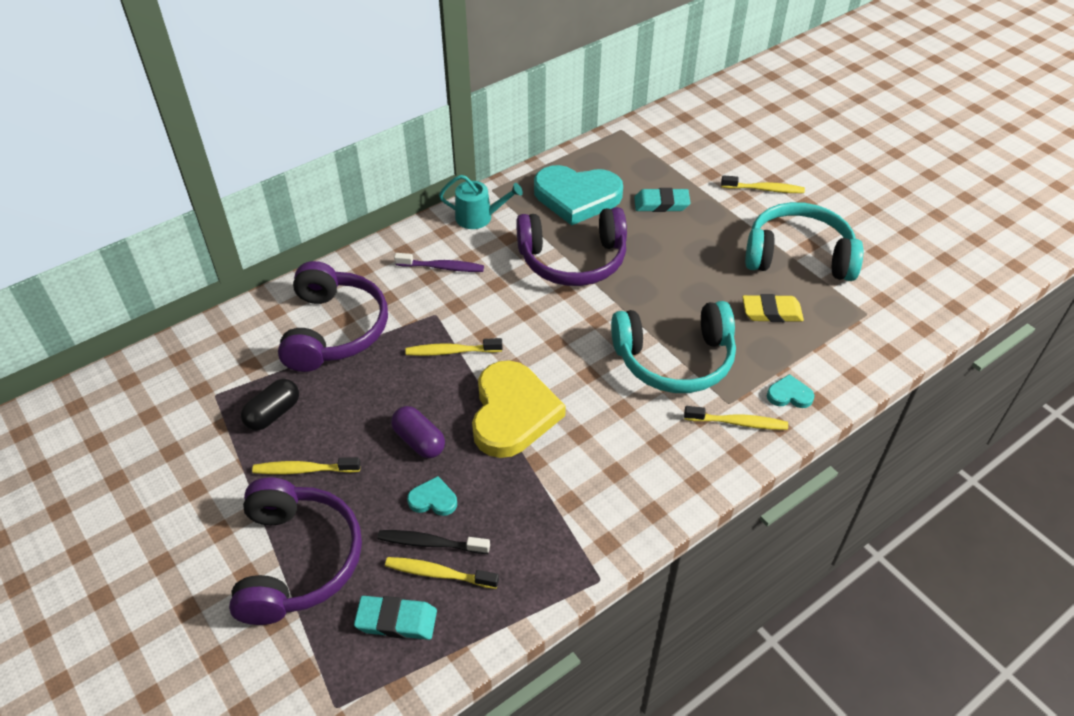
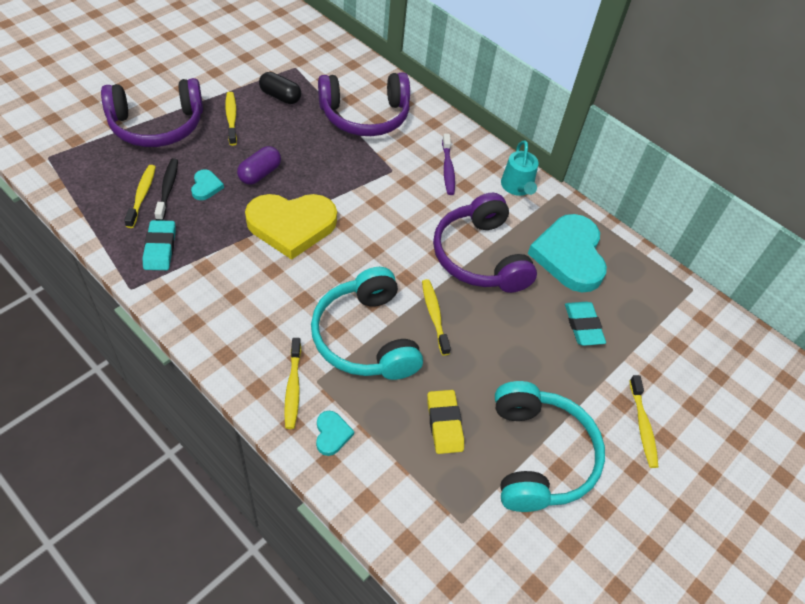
camera: 75 degrees right, 5 degrees up
(396, 620) = (106, 178): turquoise eraser -> turquoise eraser (160, 248)
(451, 351) = (352, 183): yellow toothbrush -> yellow toothbrush (434, 315)

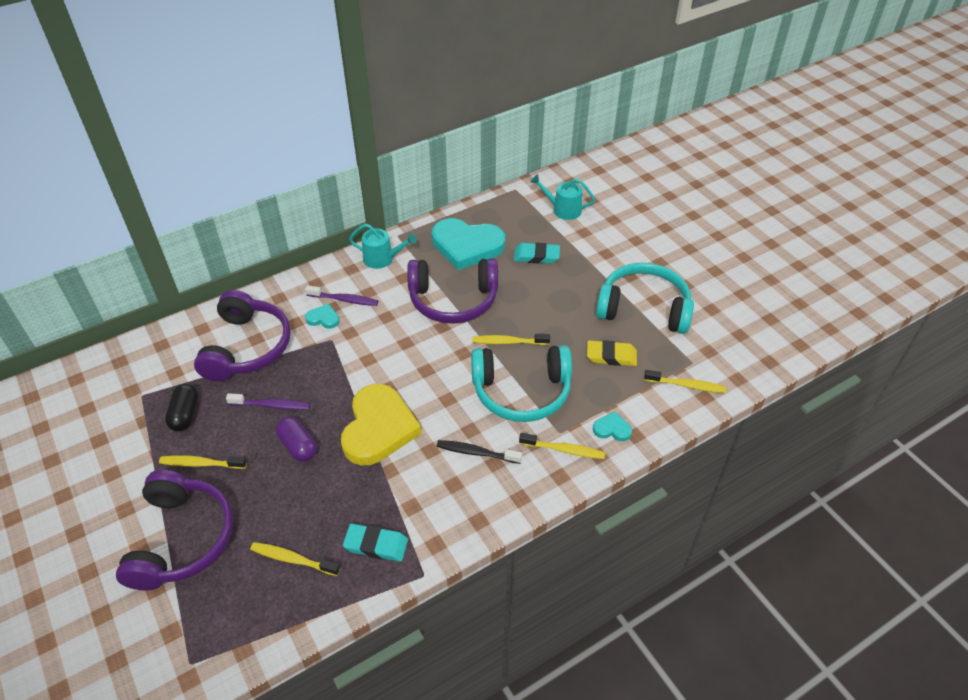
camera: 70 degrees left, 5 degrees down
(168, 189) = (291, 533): black toothbrush -> black toothbrush (476, 452)
(206, 186) = (300, 496): turquoise heart -> turquoise heart (323, 318)
(280, 96) = (185, 414): black capsule -> black capsule turned 45 degrees counterclockwise
(302, 146) = (271, 405): none -> purple toothbrush
(642, 426) = (626, 248): yellow toothbrush -> yellow toothbrush (686, 385)
(682, 345) = (563, 209): none -> turquoise watering can

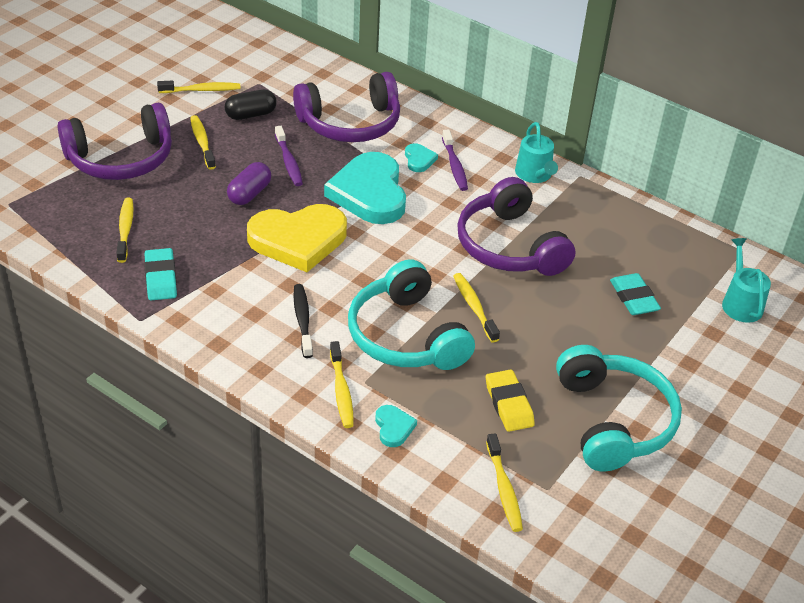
camera: 65 degrees right, 5 degrees down
(119, 443) = (202, 90): none -> yellow toothbrush
(467, 246) = (605, 234): turquoise heart -> turquoise heart (369, 193)

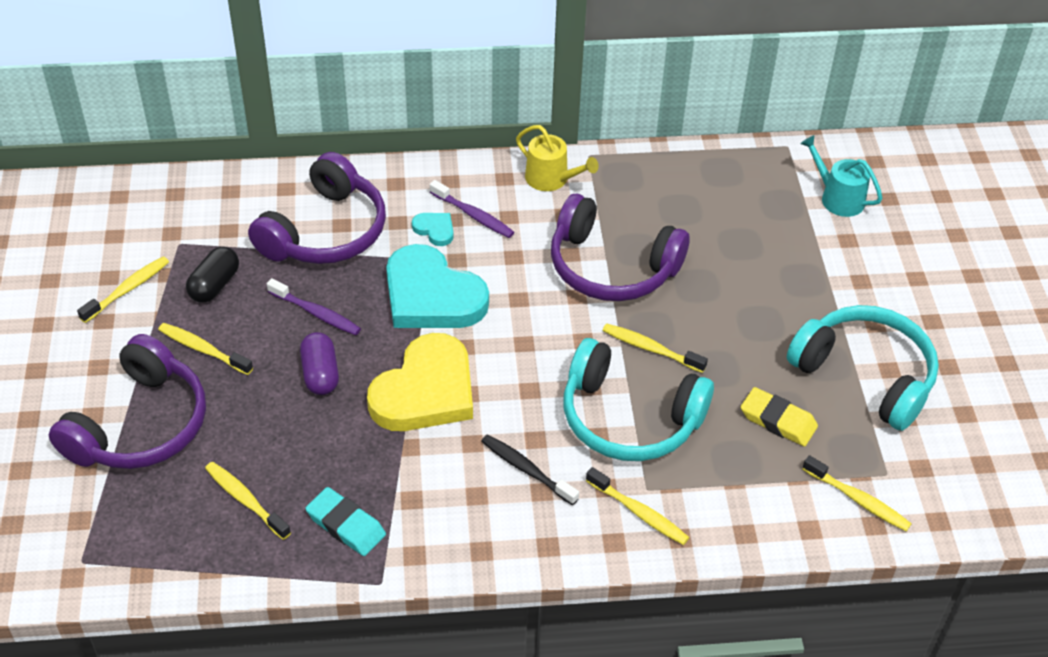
camera: 40 degrees left, 5 degrees up
(393, 427) = (718, 513): turquoise heart -> none
(534, 175) = (551, 179): turquoise watering can -> yellow watering can
(633, 298) = (759, 249): turquoise eraser -> none

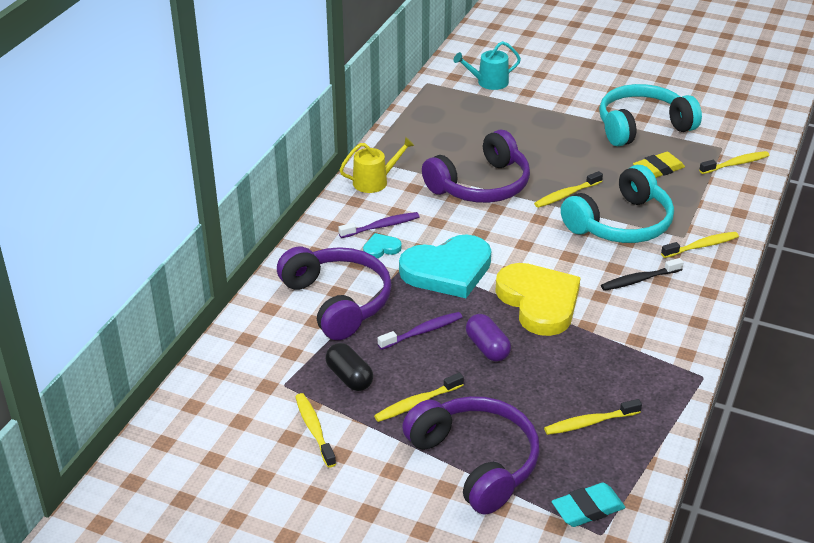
camera: 60 degrees left, 10 degrees down
(320, 374) = (487, 348): purple capsule -> purple capsule turned 45 degrees clockwise
(346, 525) = (642, 378): turquoise eraser -> turquoise eraser (587, 508)

